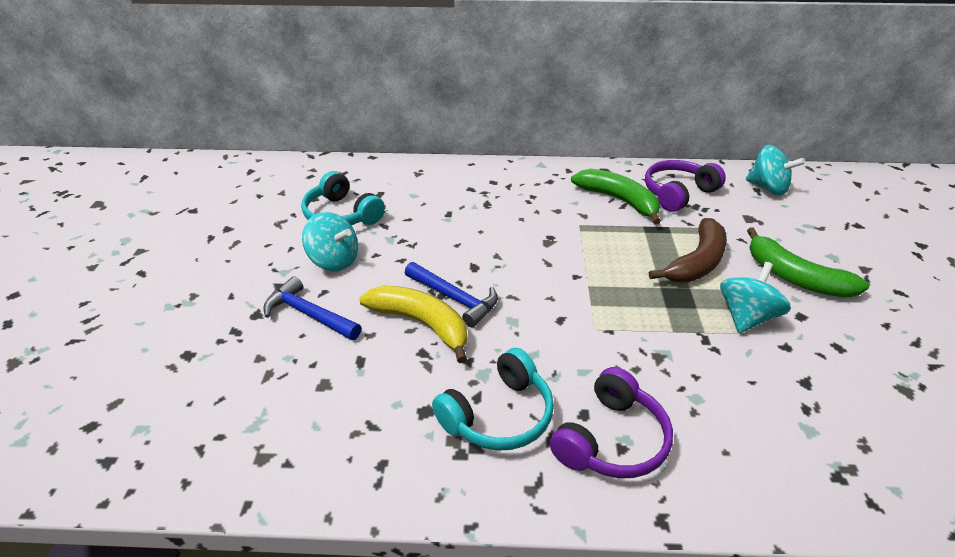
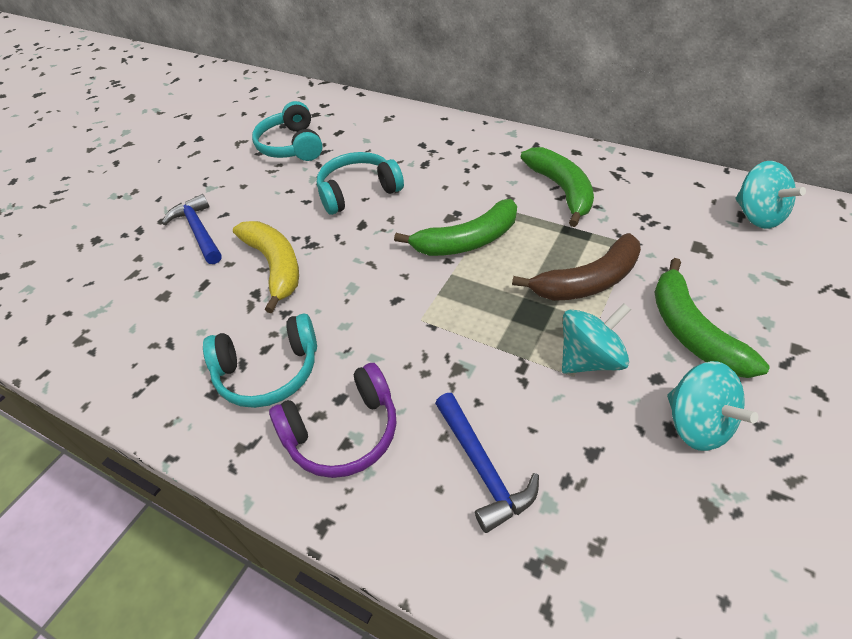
camera: 30 degrees right, 10 degrees up
(334, 261) = (253, 188): turquoise spinning top -> turquoise spinning top (697, 424)
(445, 240) = (358, 191): none -> turquoise headphones
(455, 298) = (320, 251): blue hammer -> blue hammer (483, 468)
(578, 257) = (467, 241): none -> green banana
(678, 193) = (636, 197): purple headphones -> none

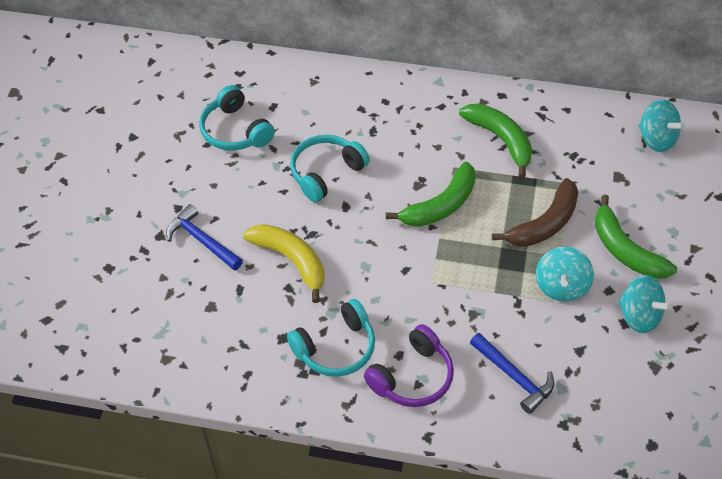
camera: 20 degrees left, 5 degrees up
(589, 359) = (561, 286): turquoise spinning top -> turquoise spinning top turned 150 degrees clockwise

